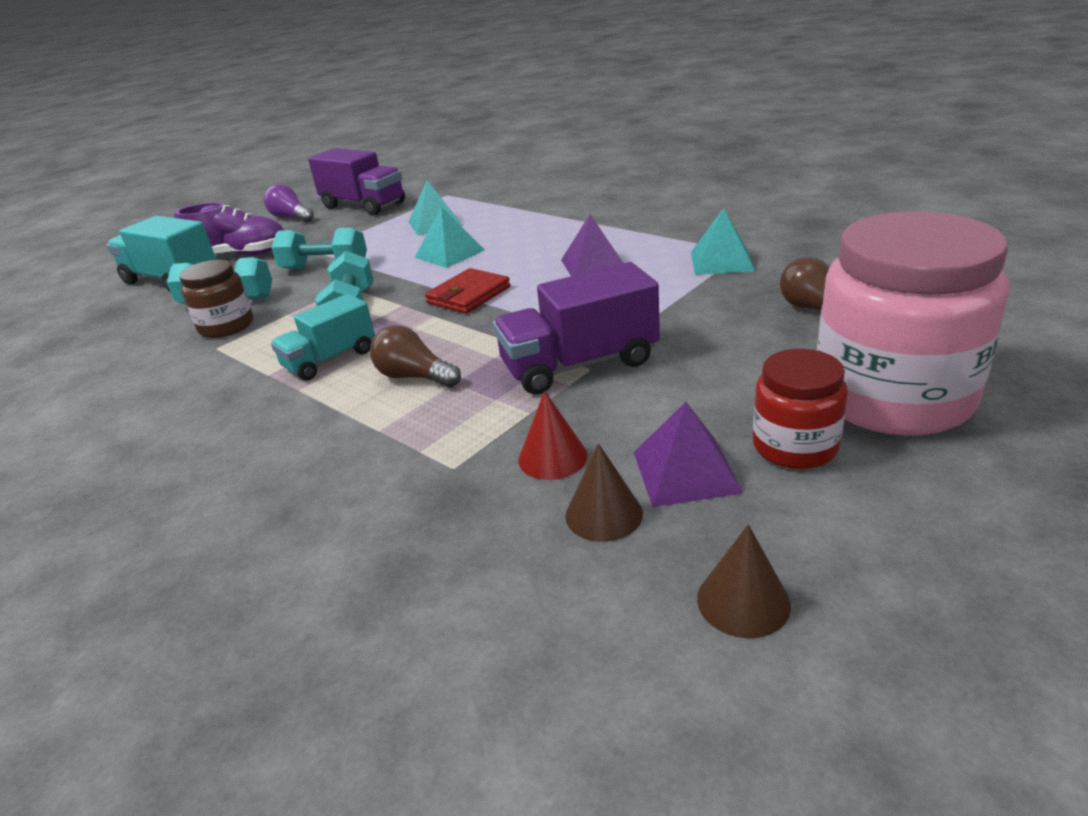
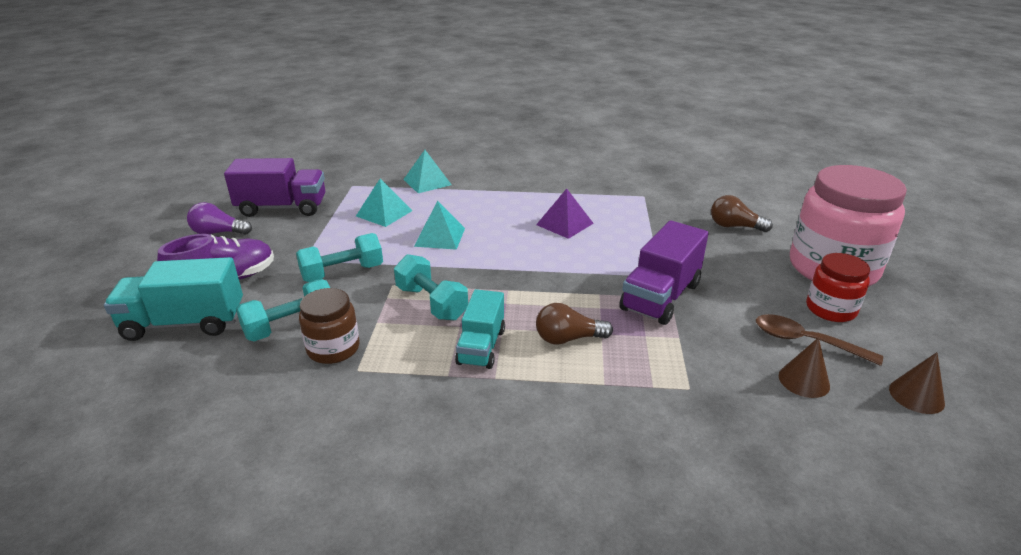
camera: 40 degrees left, 0 degrees up
(468, 295) = (510, 267): red wallet -> none
(552, 457) = (732, 359): red cone -> none
(685, 472) = (805, 341): purple pyramid -> brown spoon
(721, 261) = (641, 205): turquoise pyramid -> turquoise pyramid (427, 182)

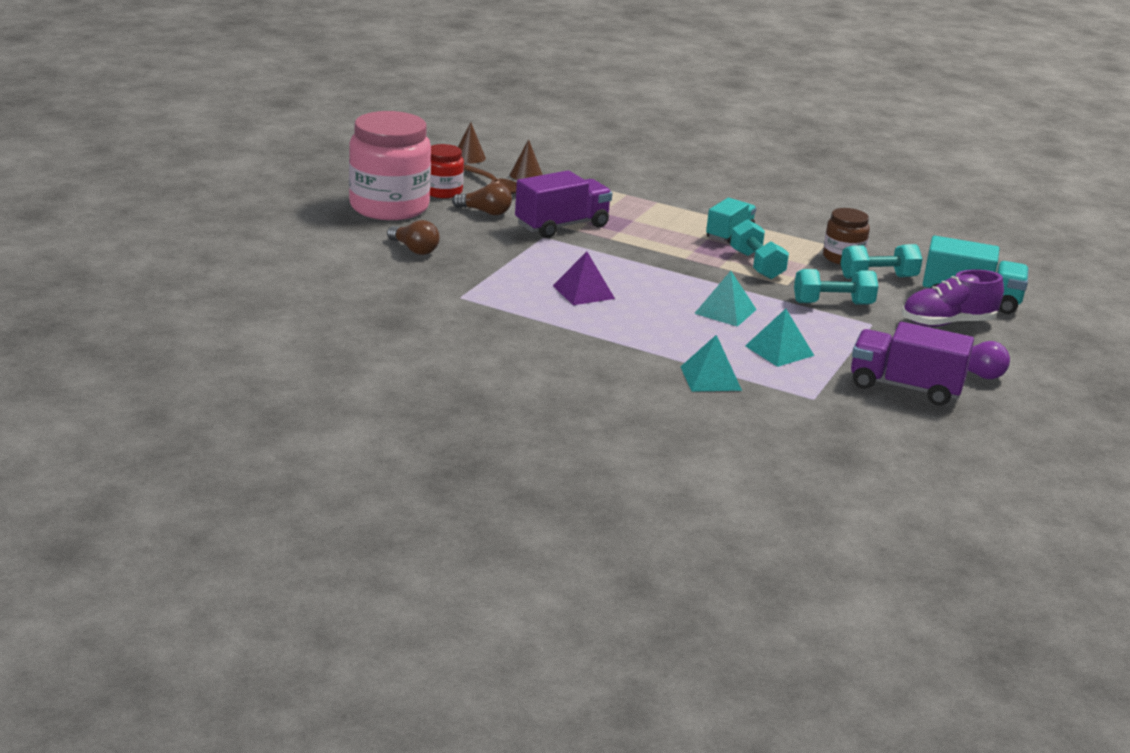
camera: 160 degrees left, 5 degrees down
(568, 339) = (661, 223): brown light bulb -> brown light bulb (485, 212)

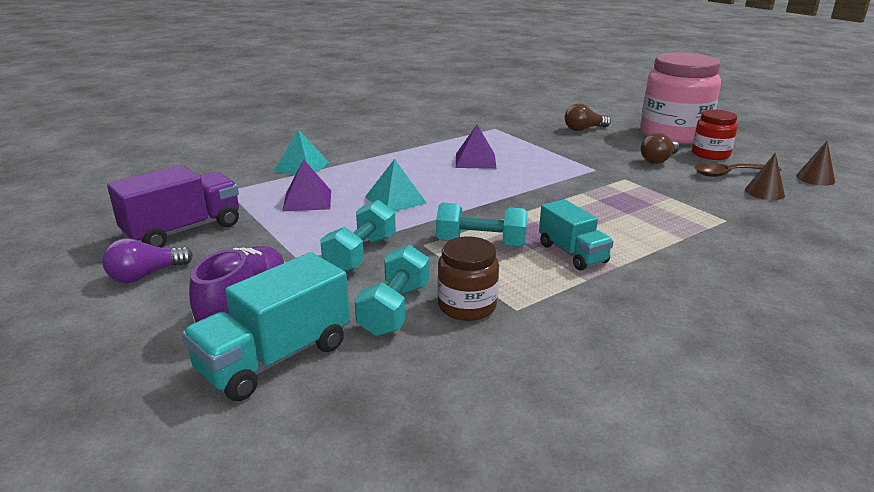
camera: 120 degrees right, 0 degrees up
(562, 226) = (619, 180): purple truck -> none
(779, 350) = (307, 200): turquoise pyramid -> purple pyramid

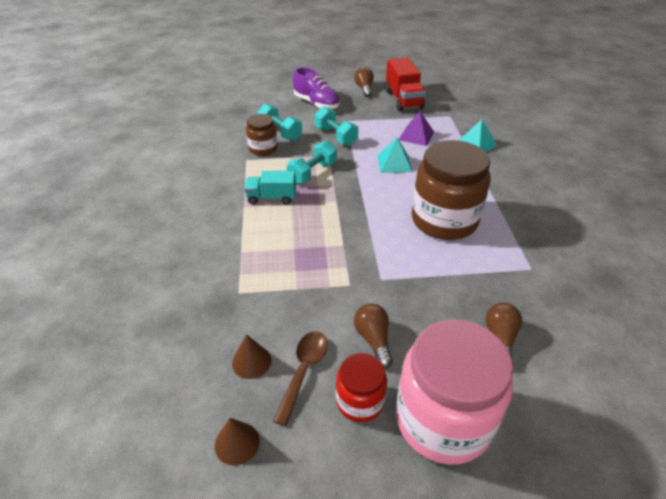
camera: 120 degrees right, 15 degrees up
(146, 275) = (364, 89): purple light bulb -> brown light bulb
(183, 230) = (403, 99): purple truck -> red truck
(275, 358) = (277, 104): turquoise truck -> none
(475, 160) = (444, 220): purple pyramid -> brown jar

